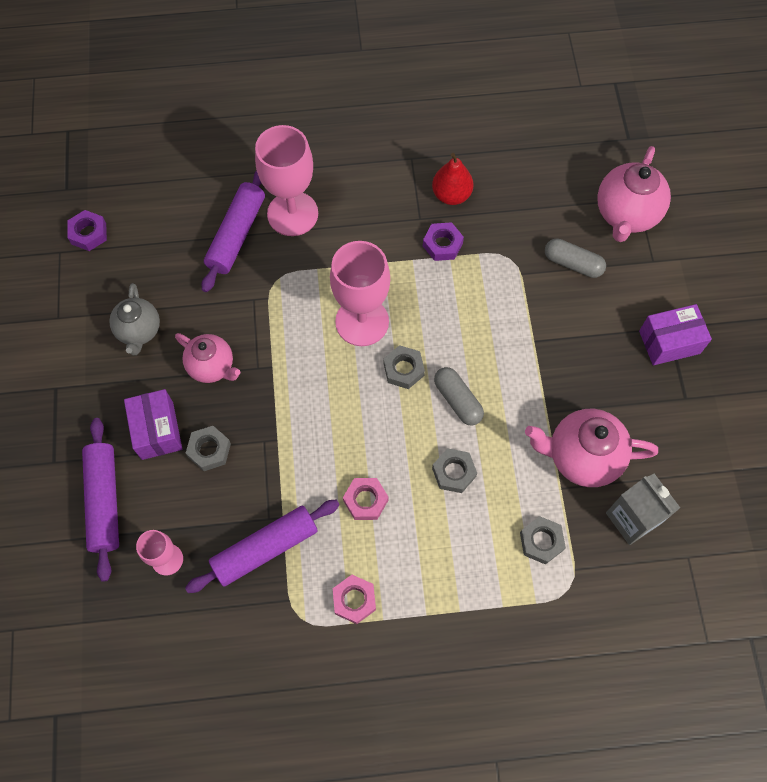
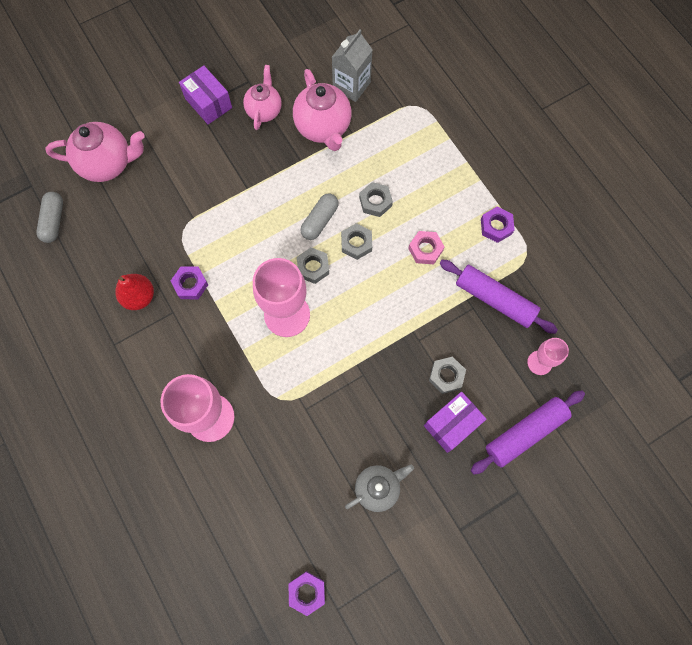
camera: 115 degrees left, 5 degrees up
(212, 367) = (379, 410): pink teapot -> pink teapot (264, 110)
(237, 235) = (251, 455): purple rolling pin -> none
(354, 600) = (496, 226): pink nut -> purple nut
(541, 541) = (395, 131): grey nut -> grey nut (356, 243)
(573, 263) = (168, 185): grey capsule -> grey capsule (54, 221)

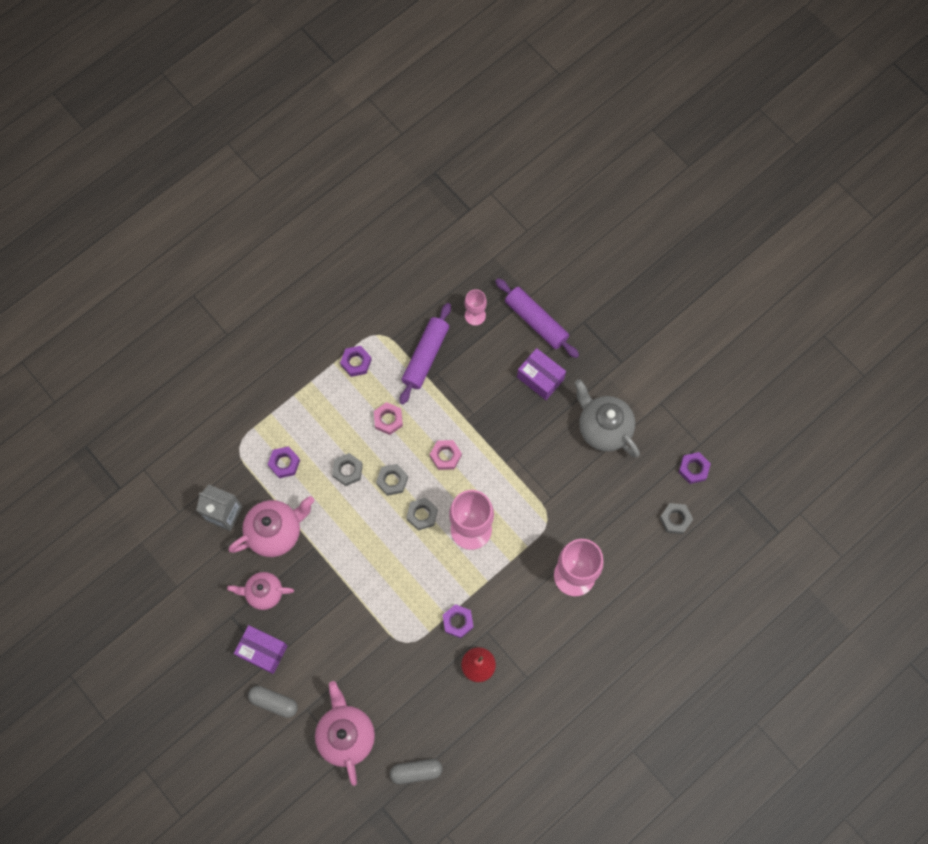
camera: 100 degrees left, 0 degrees up
(208, 103) = (263, 651): purple box -> purple box turned 75 degrees clockwise
(320, 220) = (375, 517): grey capsule -> grey capsule (274, 702)
(374, 302) = (445, 456): none -> pink nut
(378, 488) = (603, 428): grey teapot -> grey teapot, size x1.52
(393, 144) = (284, 463): none -> purple nut
(446, 376) = (501, 387): grey nut -> grey nut (675, 519)

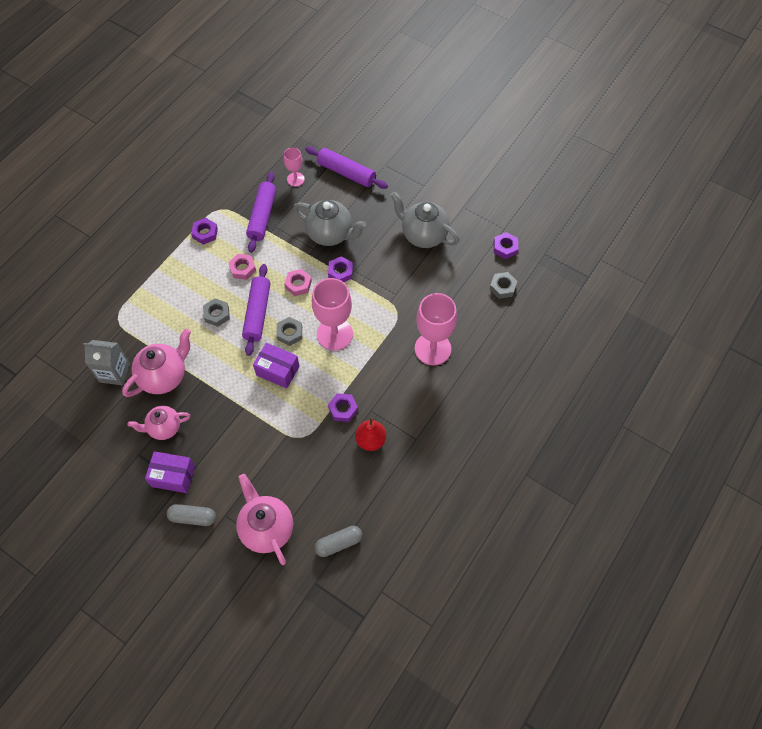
camera: 15 degrees left, 10 degrees down
(284, 463) = (160, 321): purple nut -> purple nut (340, 272)
(392, 480) = (257, 313): grey nut -> purple rolling pin
(497, 400) = (330, 234): none -> grey teapot
(540, 378) = (361, 211): purple box -> purple box (277, 370)

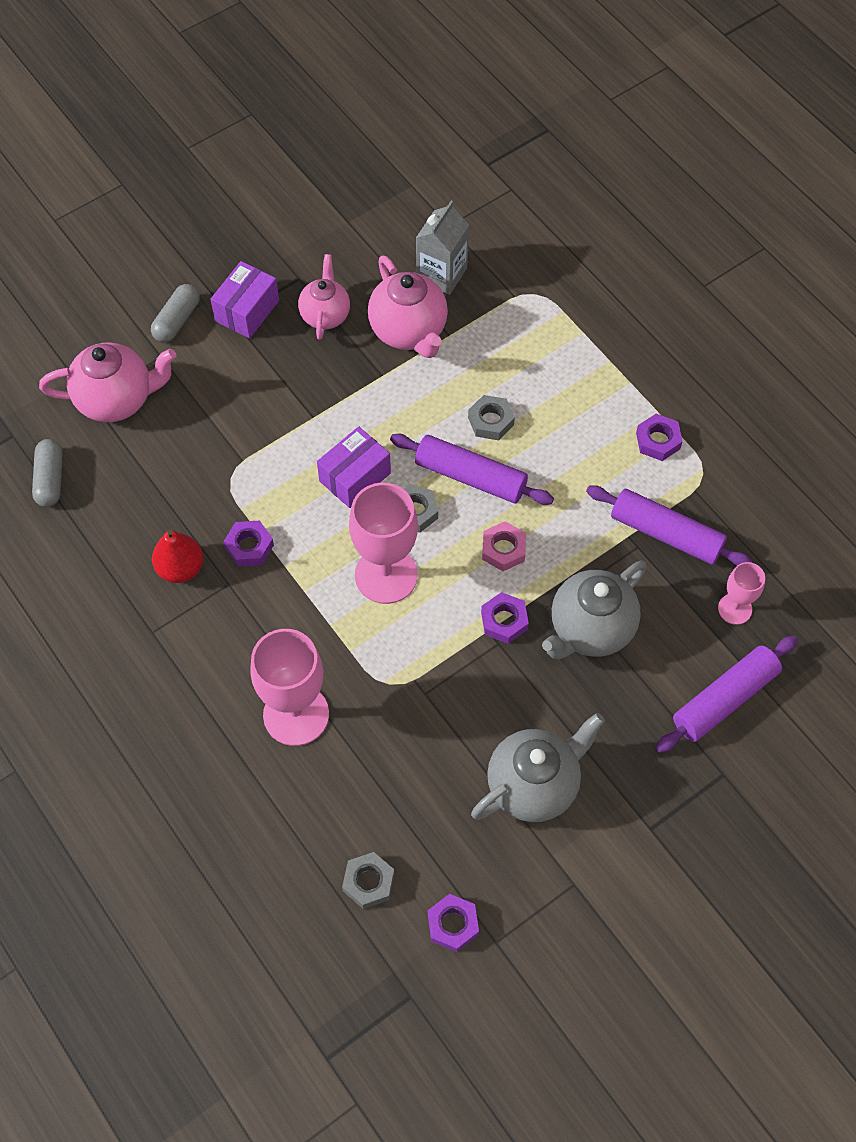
camera: 110 degrees right, 0 degrees up
(242, 269) = (565, 477): pink nut -> none

